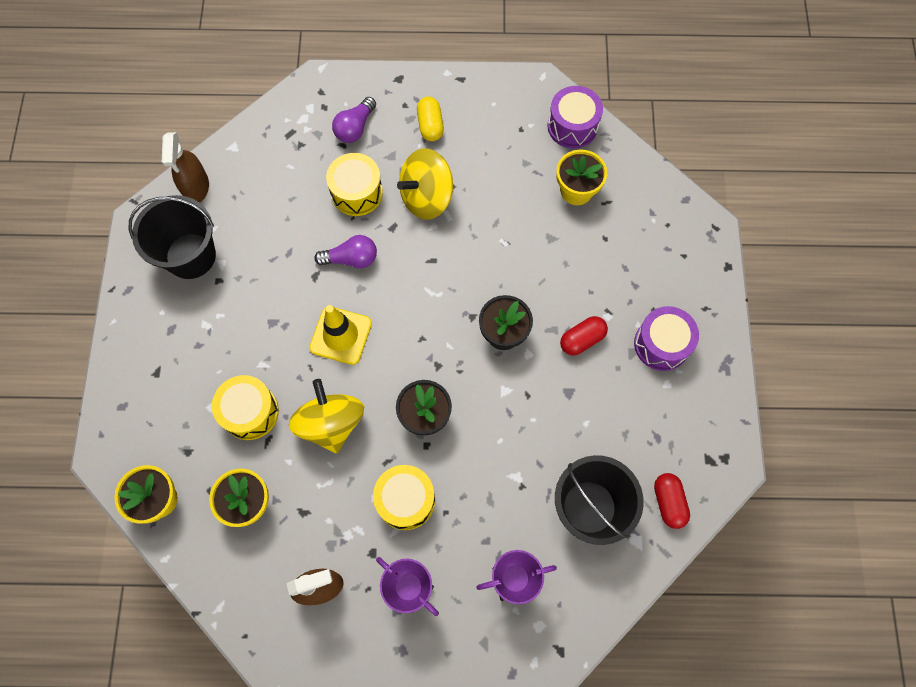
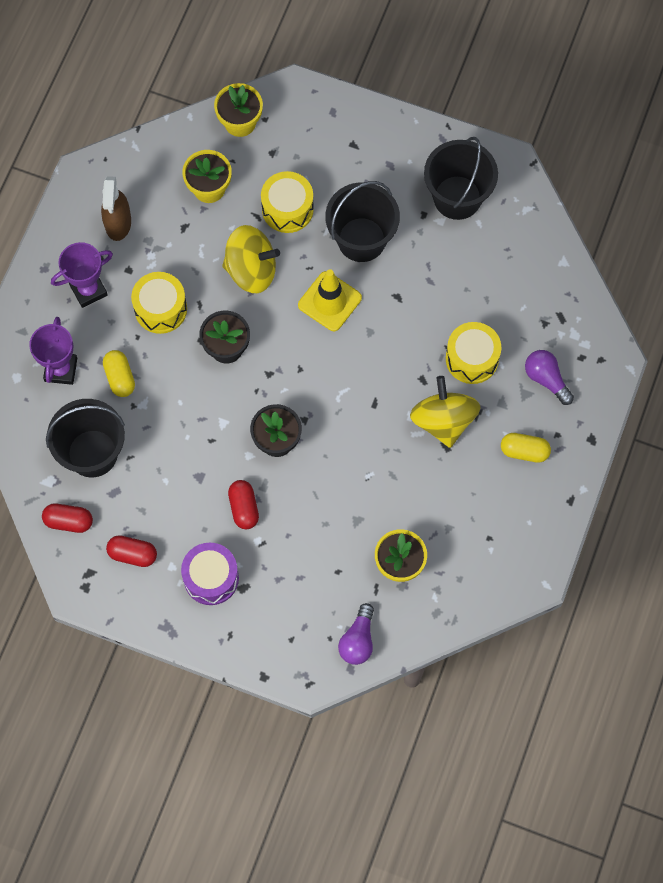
camera: 110 degrees right, 0 degrees up
(196, 187) = (529, 219): brown spray bottle -> none
(263, 328) = (361, 239): none -> black bucket
(351, 259) = (403, 333): purple light bulb -> purple light bulb (358, 640)
(497, 512) = (120, 377): none -> yellow capsule
(572, 126) = (474, 590): purple drum -> none
(672, 425) = (132, 554): none -> red capsule

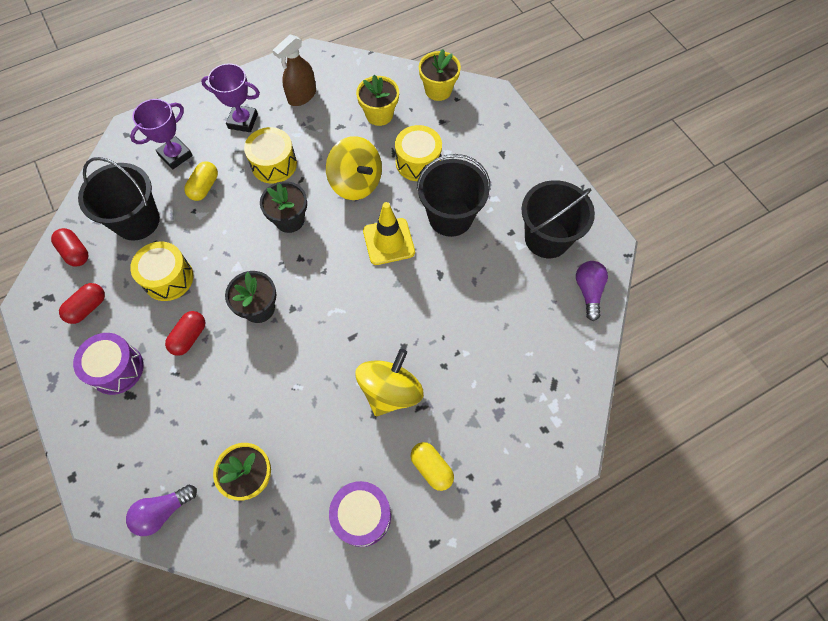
camera: 40 degrees right, 5 degrees down
(132, 554) = (88, 308): red capsule -> red capsule turned 75 degrees clockwise
(472, 359) = (454, 361): yellow drum -> yellow drum (168, 278)
(504, 524) = (362, 516): none -> purple drum
(546, 379) = (500, 424): purple light bulb -> purple light bulb (588, 291)

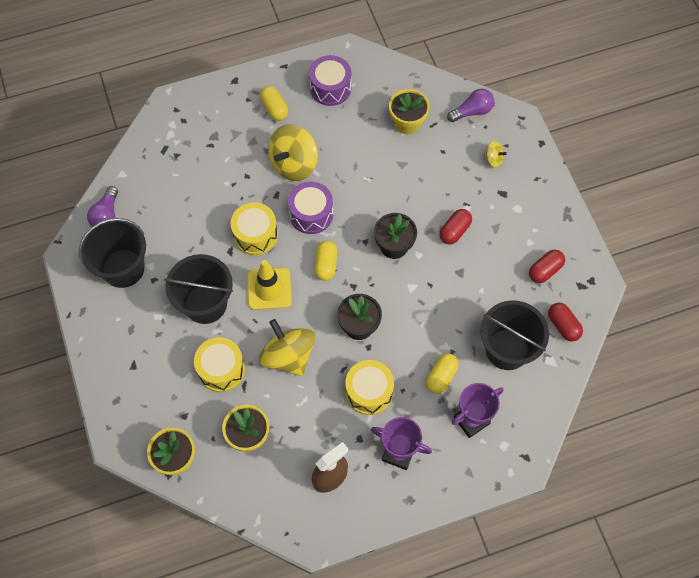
camera: 170 degrees left, 0 degrees up
(116, 369) = (514, 215): purple drum -> purple drum (311, 214)
(138, 441) = (493, 159): none -> yellow spinning top
(168, 278) = (474, 286): yellow drum -> yellow drum (255, 235)
(332, 276) = (326, 264): none -> yellow capsule

